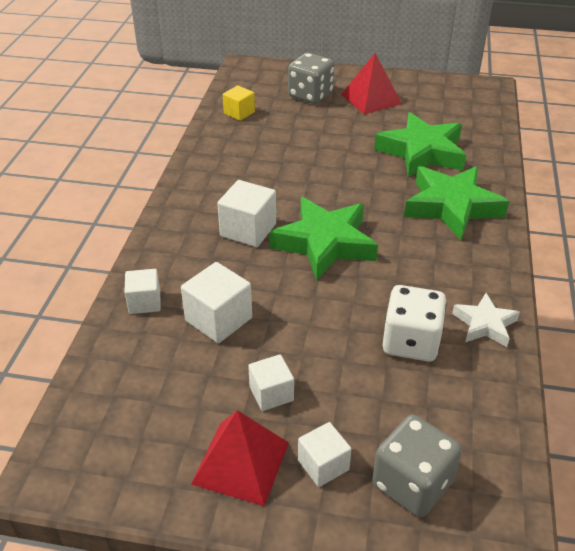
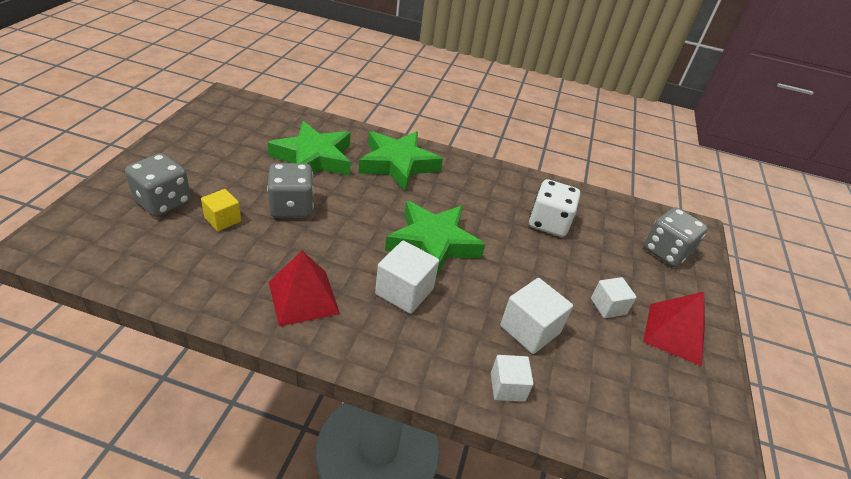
camera: 90 degrees left, 0 degrees up
(239, 113) = (166, 266): yellow cube -> yellow cube (223, 220)
(323, 465) = (664, 289): white cube -> none
(337, 152) = (292, 207): none -> grey dice
(371, 99) = (201, 163): red pyramid -> red pyramid (303, 297)
(484, 324) = (529, 186): white star -> none

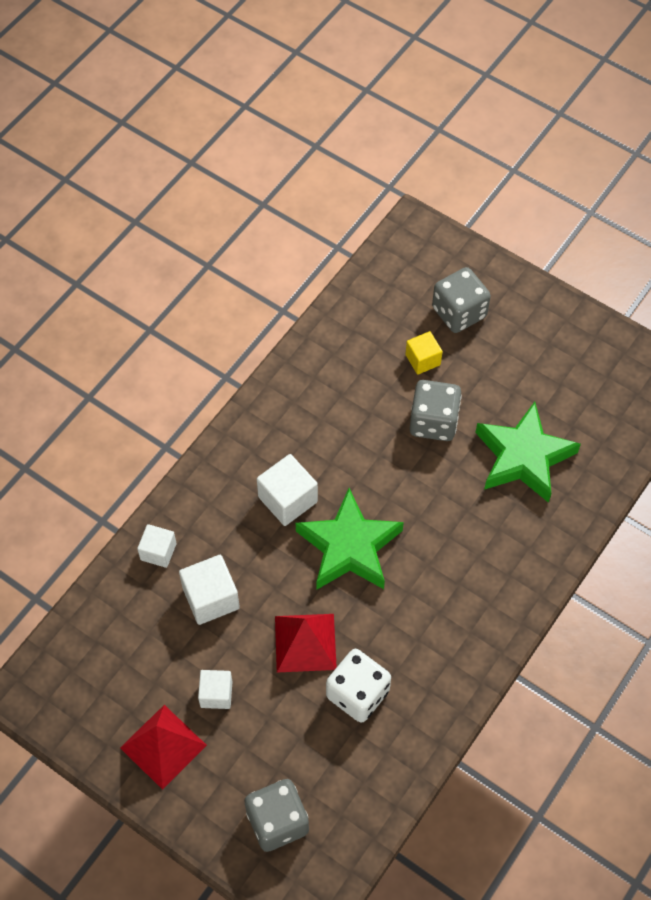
camera: 115 degrees right, 20 degrees up
(303, 297) = (302, 414): red pyramid -> red pyramid (305, 642)
(398, 164) = (500, 550): green star -> none

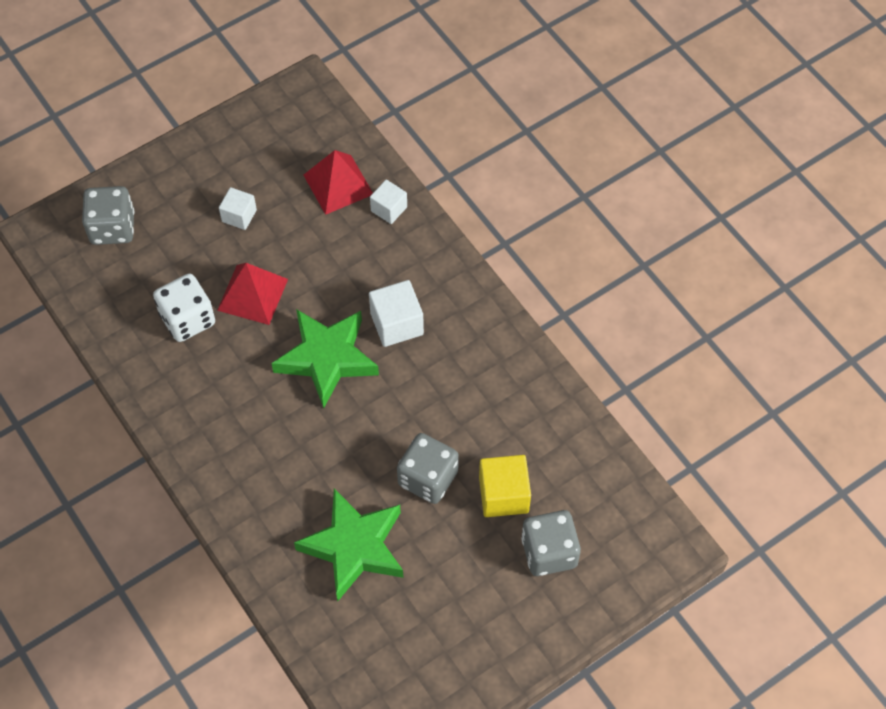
camera: 110 degrees right, 0 degrees up
(163, 746) = (214, 167): red pyramid -> red pyramid (338, 184)
(211, 598) = (327, 236): white cube -> none
(423, 360) = (503, 495): yellow cube -> yellow cube, size x1.54

